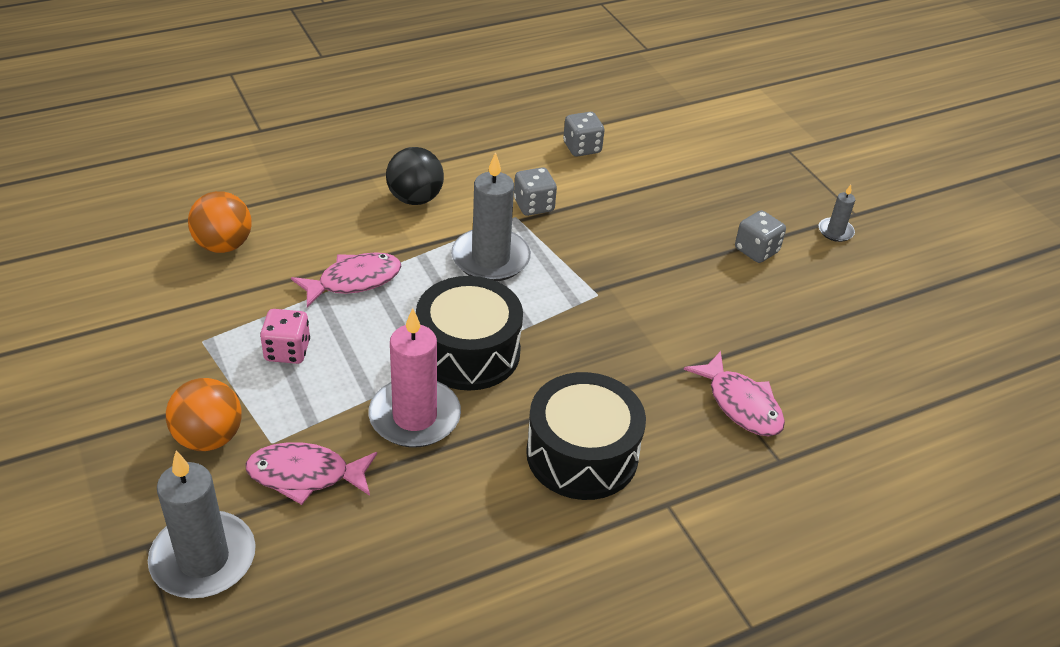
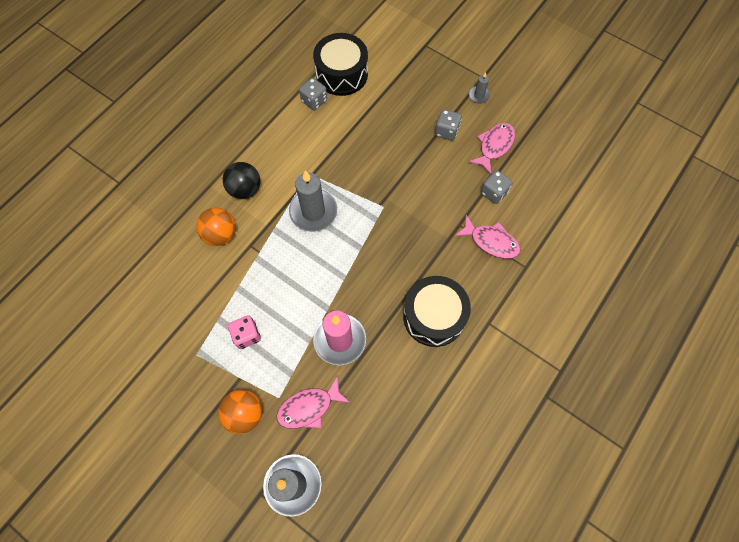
camera: 25 degrees left, 25 degrees up
(224, 245) = (160, 282): orange ball -> orange ball (221, 234)
(354, 281) = (250, 268): pink fish -> pink fish (494, 146)
(468, 352) = (340, 283): black drum -> black drum (341, 74)
(534, 205) = (313, 160): grey dice -> grey dice (494, 193)

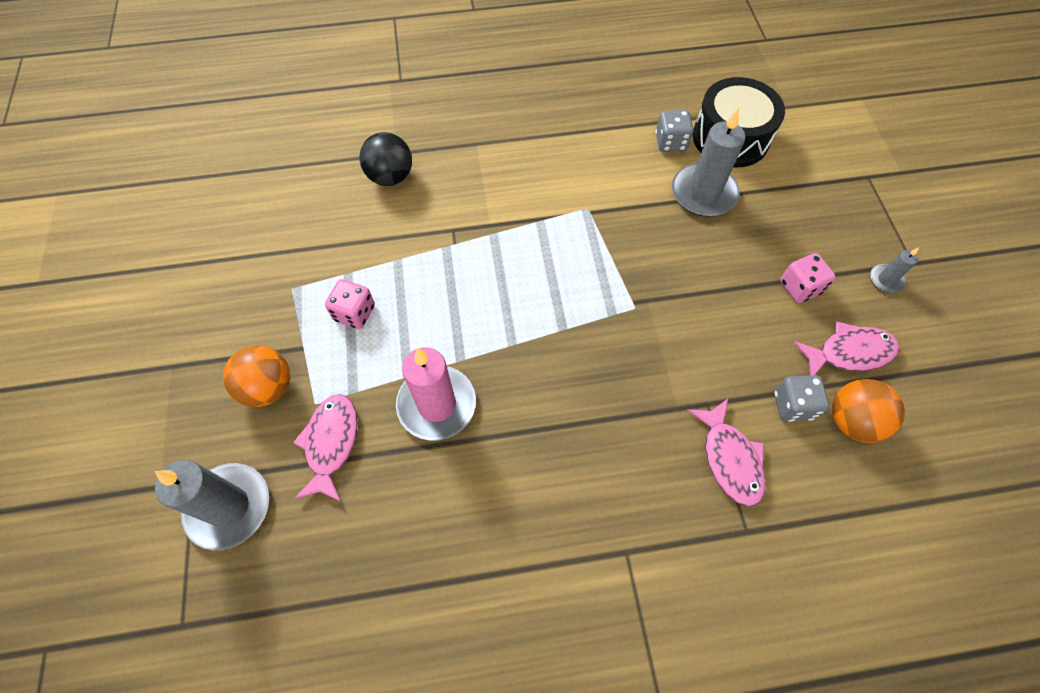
camera: 45 degrees right, 5 degrees down
(221, 234) = (437, 196): orange ball -> orange ball (852, 421)
(245, 189) = (506, 173): black ball -> black ball (390, 177)
(309, 407) = (331, 443): pink fish -> pink fish turned 75 degrees clockwise
(313, 212) = (551, 250): grey candle -> grey candle (703, 193)
(434, 316) = (567, 479): black drum -> none
(446, 131) = (800, 287): grey dice -> pink dice

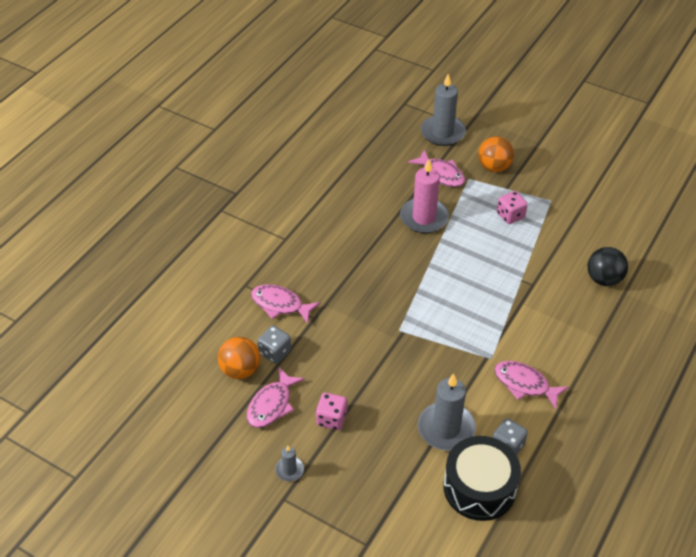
camera: 130 degrees right, 15 degrees down
(591, 166) = (525, 384): none -> pink fish

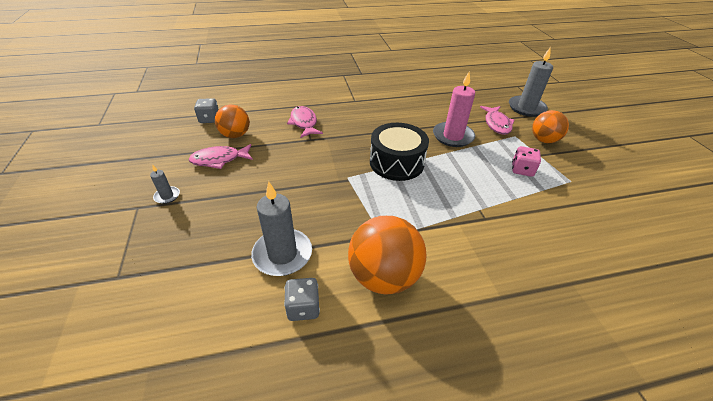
camera: 45 degrees right, 5 degrees down
(275, 352) = (264, 139): grey dice -> grey dice (209, 119)
(331, 419) = (232, 190): pink dice -> none
(479, 487) = (237, 316): black drum -> black drum (396, 162)
(525, 384) = (384, 276): pink fish -> orange ball
(604, 279) = (561, 258): black ball -> none

